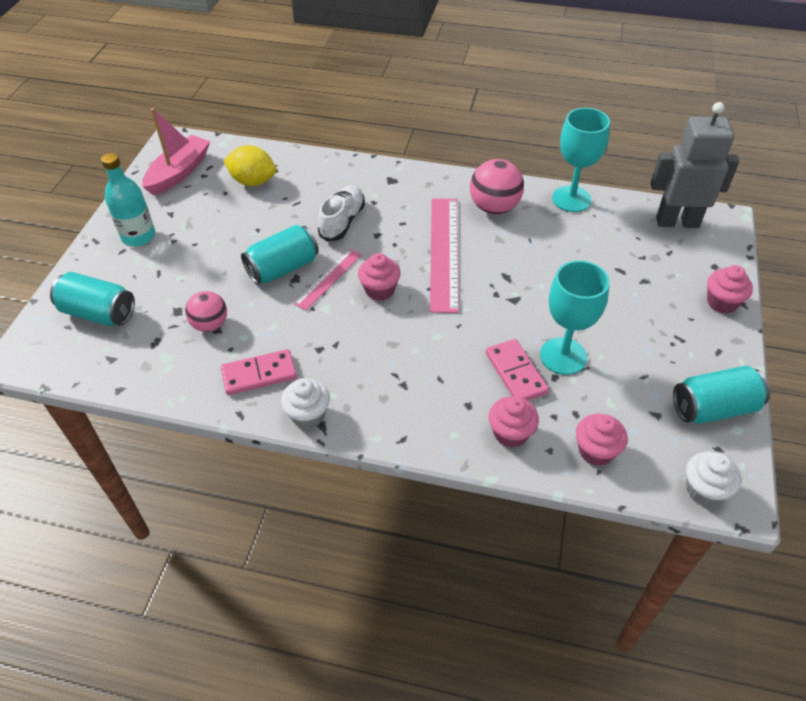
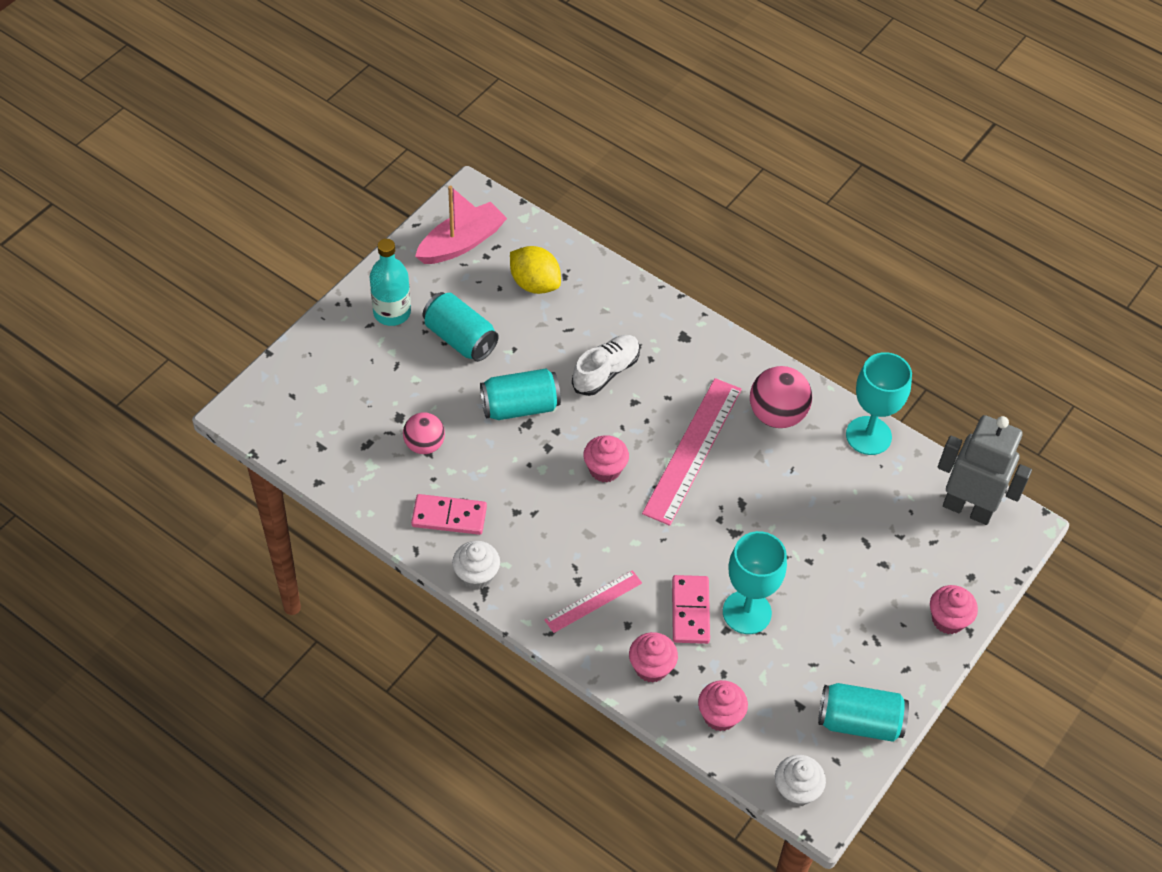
camera: 20 degrees right, 5 degrees up
(99, 313) = (325, 391): turquoise can -> turquoise can (460, 338)
(328, 279) = (560, 436): pink ruler -> pink ruler (593, 601)

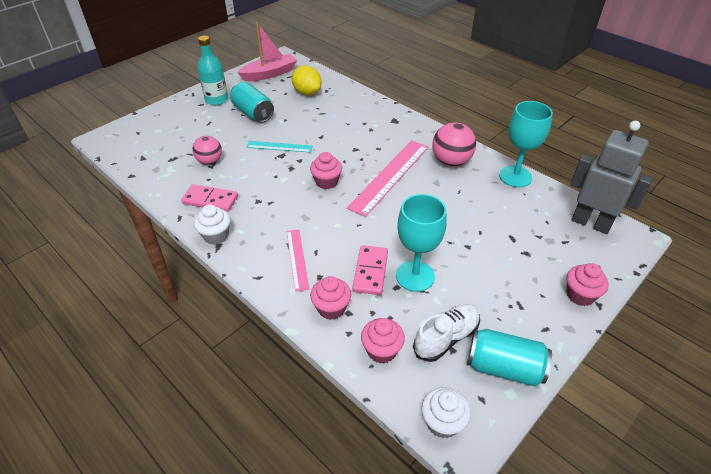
camera: 10 degrees right, 10 degrees down
(520, 407) = (279, 147): turquoise can -> turquoise ruler
(593, 601) = (297, 259): pink ruler -> pink ruler turned 75 degrees counterclockwise
(606, 372) = (340, 133): white shoe -> white shoe (446, 338)

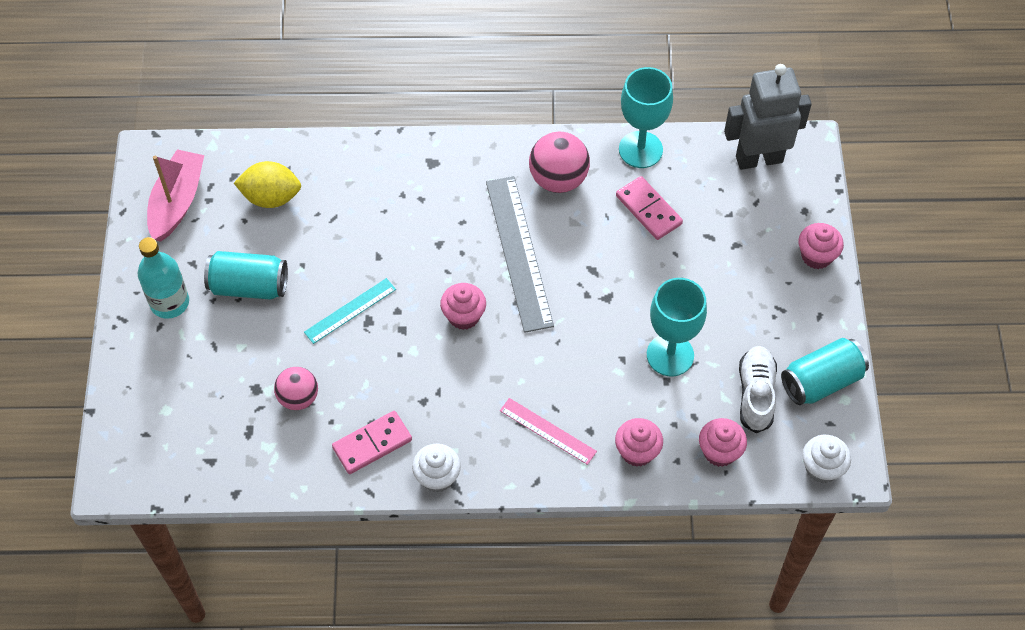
camera: 45 degrees left, 15 degrees up
(370, 271) = (628, 385): pink domino -> pink domino (649, 210)
(390, 176) = (519, 252): pink ruler -> grey ruler

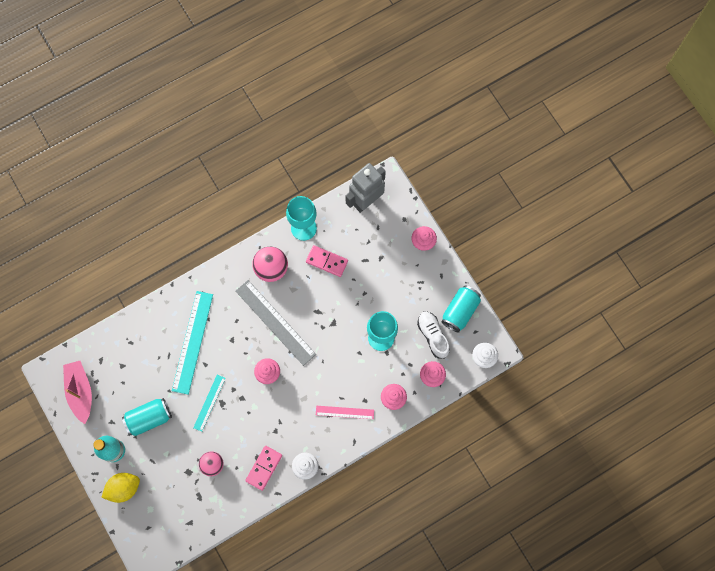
camera: 30 degrees left, 15 degrees up
(271, 197) = (128, 361): yellow lemon -> yellow lemon (124, 488)
(379, 218) = (192, 342): none -> turquoise ruler

